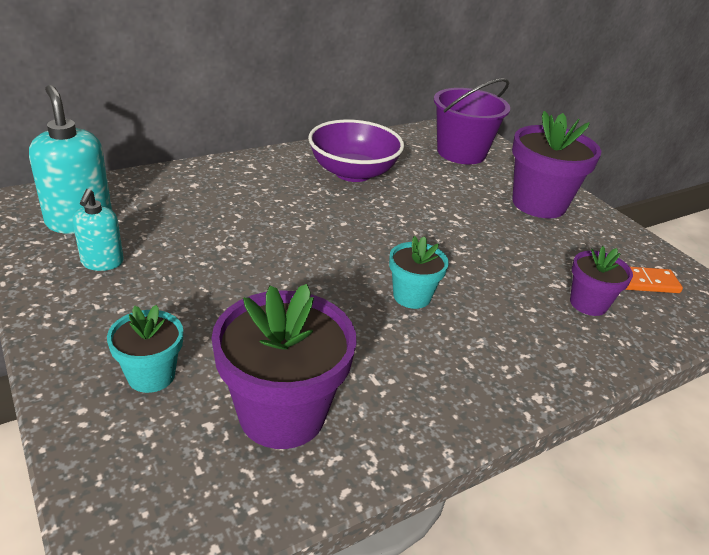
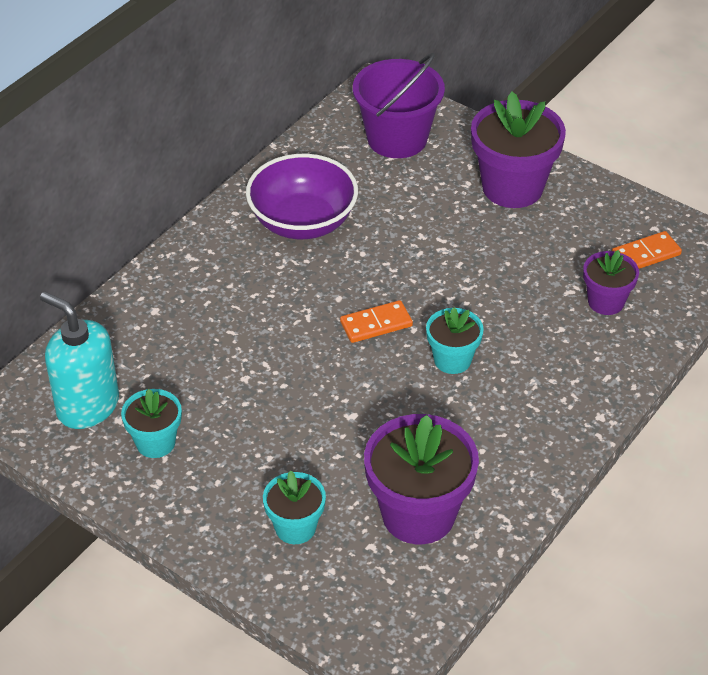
camera: 20 degrees left, 10 degrees up
(102, 262) = (155, 442): turquoise soap dispenser -> turquoise flower pot
(361, 249) = (376, 324): none -> orange domino

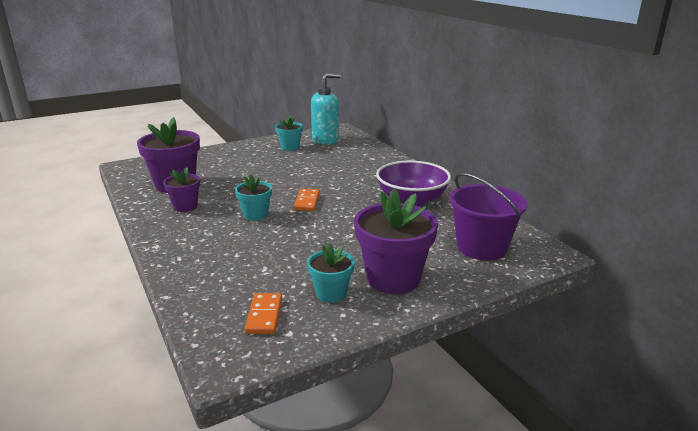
camera: 115 degrees right, 20 degrees down
(295, 527) = (209, 162): turquoise flower pot -> turquoise flower pot (331, 293)
(606, 302) = (238, 279): purple flower pot -> purple flower pot (185, 206)

